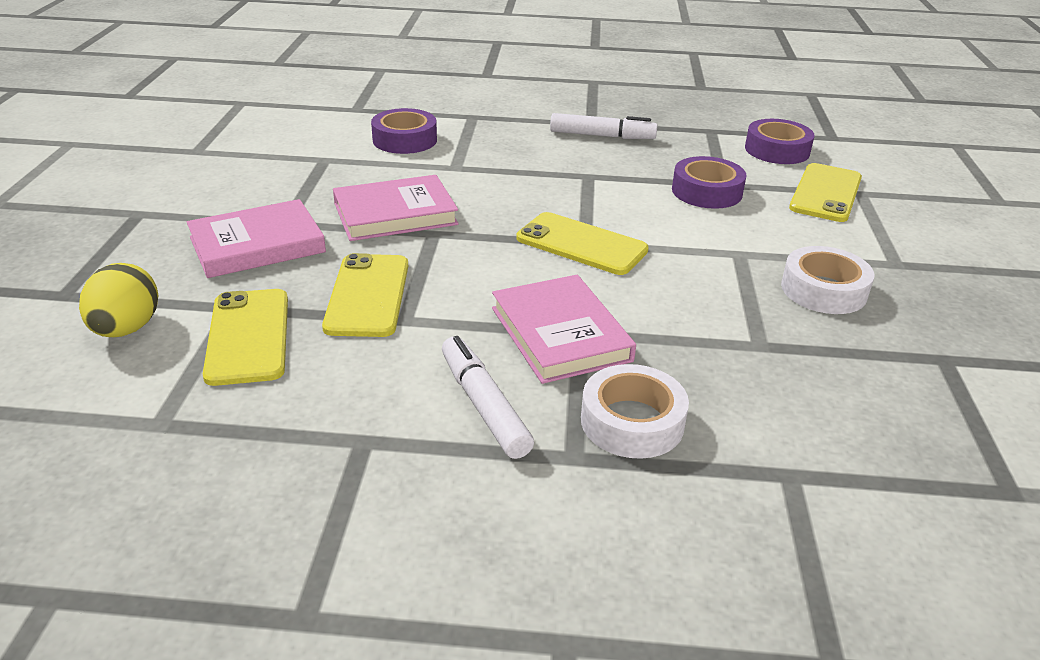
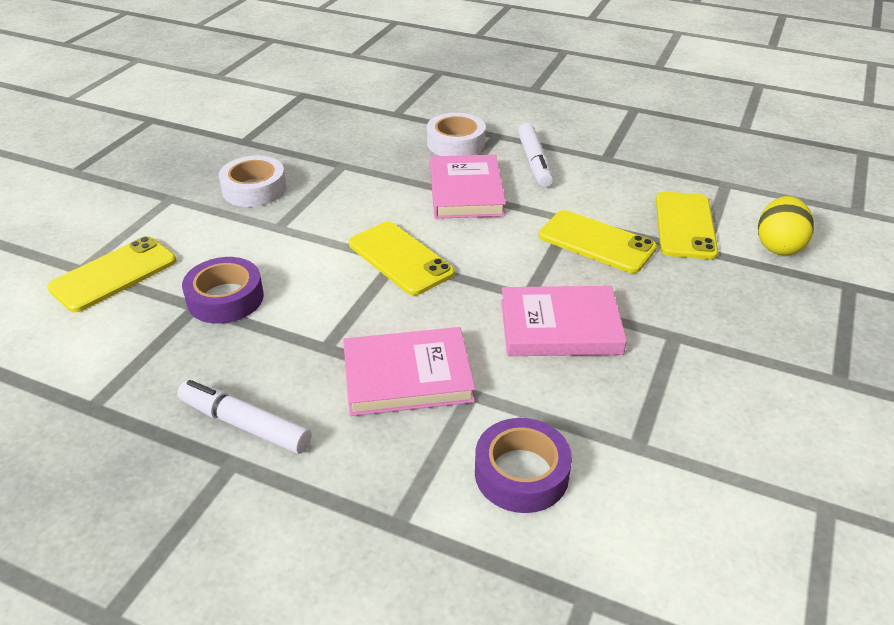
camera: 160 degrees left, 5 degrees up
(257, 245) = (697, 311): pink book -> pink book (407, 376)
(368, 295) = (596, 242): yellow phone -> yellow phone turned 75 degrees counterclockwise
(777, 150) = (66, 348): purple tape -> none

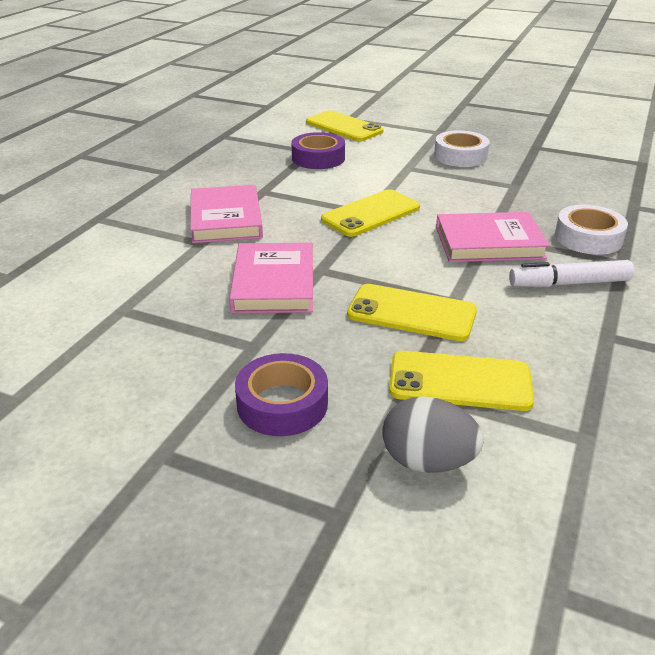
camera: 90 degrees right, 5 degrees down
(245, 424) = (195, 173): white marker -> none
(521, 473) = (117, 259): purple tape -> purple tape (282, 404)
(596, 242) = (411, 313): yellow phone -> yellow phone turned 75 degrees clockwise
(778, 246) = (427, 461): yellow egg -> grey egg

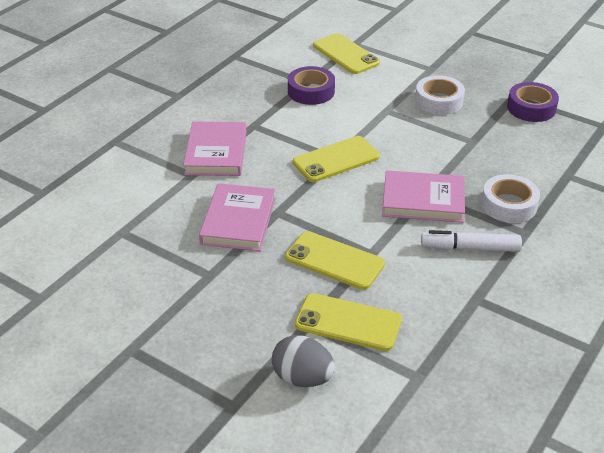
camera: 10 degrees right, 5 degrees up
(282, 404) = (218, 323): purple tape -> purple tape (531, 108)

